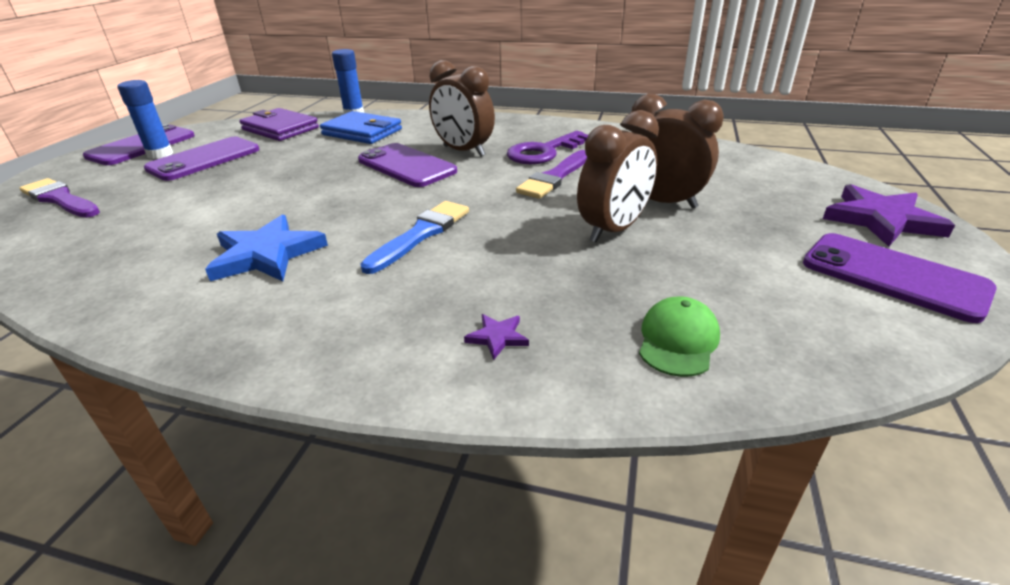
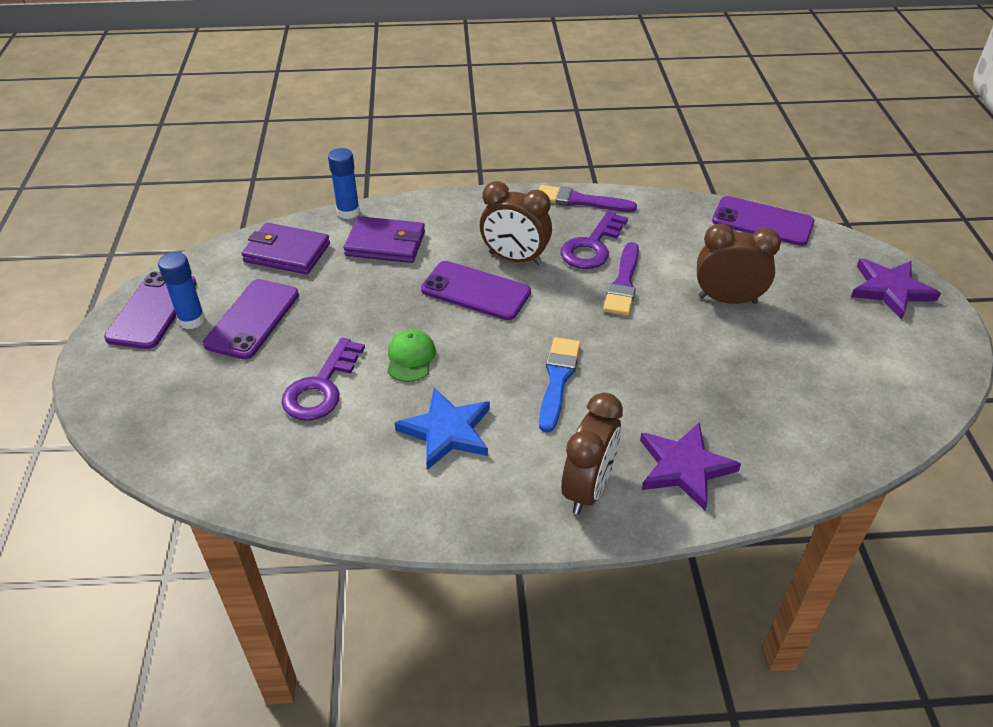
camera: 20 degrees left, 10 degrees up
(60, 199) = (162, 408): purple brush -> purple brush (580, 201)
(198, 206) = (321, 387): none -> purple key
(362, 132) = (385, 244): blue wallet -> purple wallet
(497, 337) = (684, 467): purple star -> purple star, size x2.23
(613, 230) = (706, 342): brown clock -> brown clock (588, 489)
(678, 340) = (798, 441): green cap -> green cap (410, 358)
(893, 276) = (910, 350): purple phone -> purple phone (762, 222)

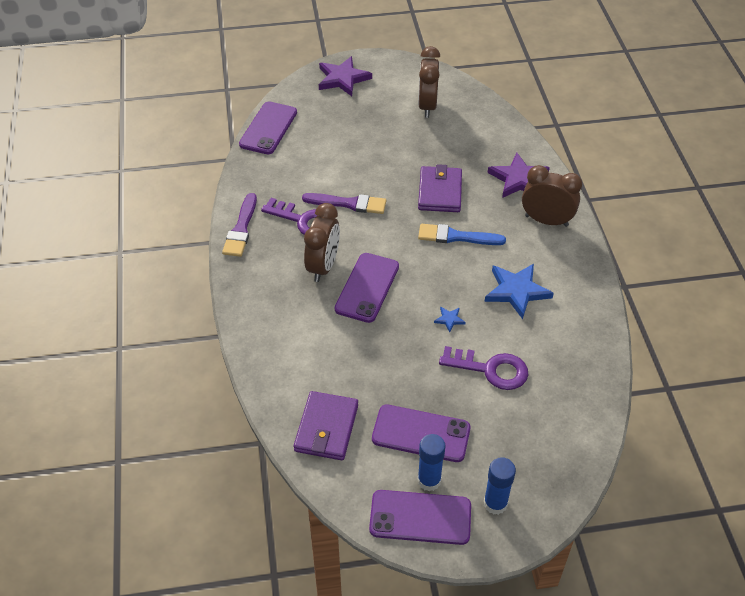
camera: 95 degrees left, 5 degrees up
(348, 212) = (260, 391): blue glue stick -> blue glue stick (495, 503)
(385, 244) = (309, 355): purple wallet -> purple wallet (440, 192)
(410, 358) = (449, 319): green cap -> blue star
(727, 299) = (361, 152): brown clock -> brown clock (427, 106)

